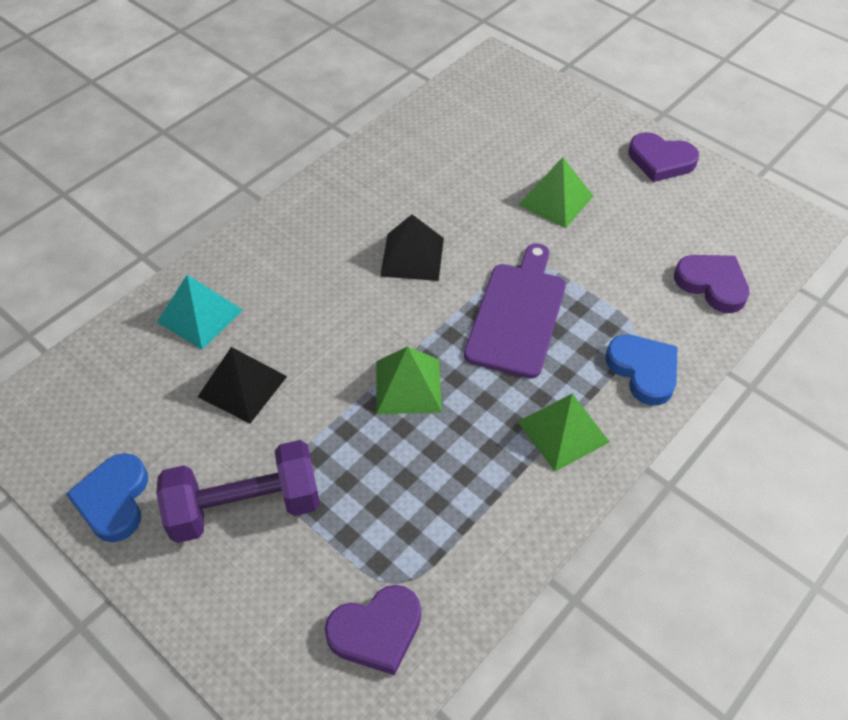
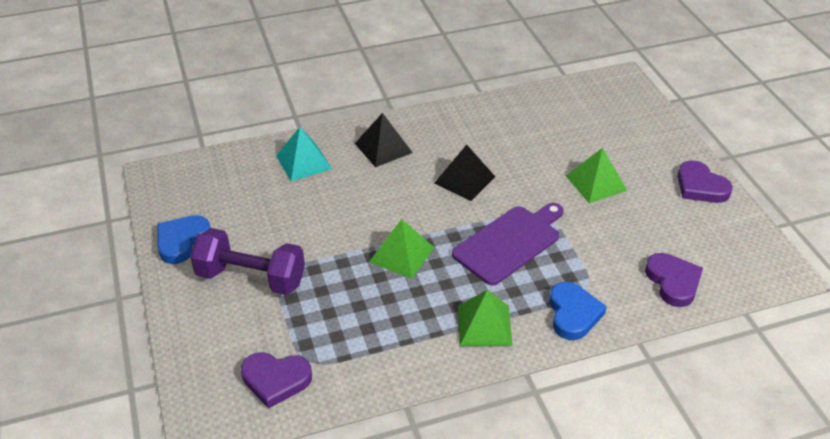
camera: 30 degrees right, 10 degrees down
(242, 386) = (299, 211): black pyramid -> black pyramid (383, 148)

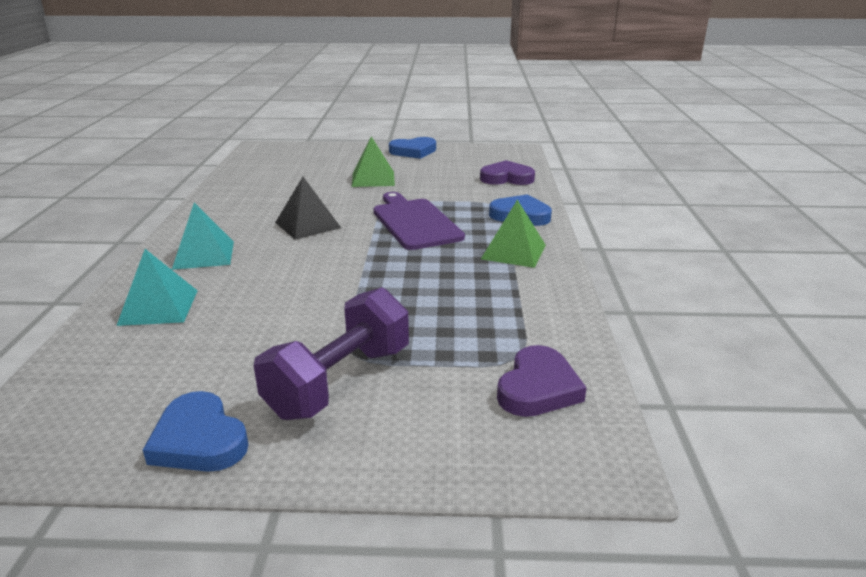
camera: 70 degrees left, 15 degrees down
(383, 148) = (204, 255): black pyramid -> turquoise pyramid
(402, 254) = (386, 273): green pyramid -> none
(700, 186) = (413, 151): purple heart -> blue heart

